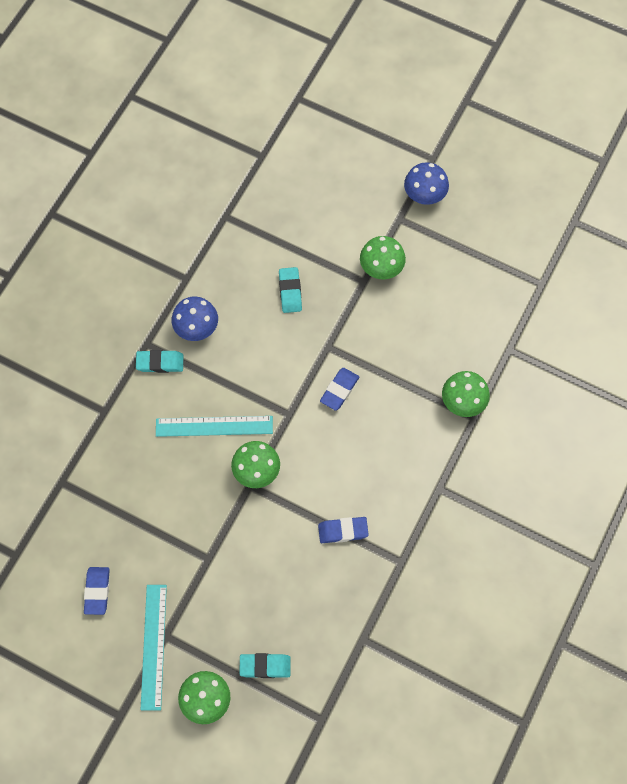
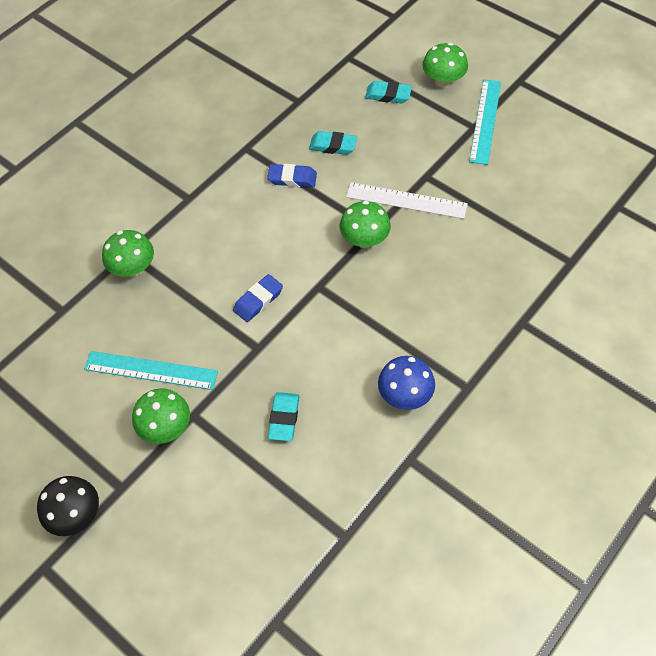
camera: 165 degrees left, 10 degrees down
(97, 591) = (535, 166): blue eraser -> none
(160, 363) = (453, 363): turquoise eraser -> turquoise eraser (333, 146)
(214, 426) = (401, 287): turquoise ruler -> turquoise ruler (151, 370)
(224, 524) = (406, 201): none -> white ruler
(424, 195) = (76, 515): blue mushroom -> black mushroom

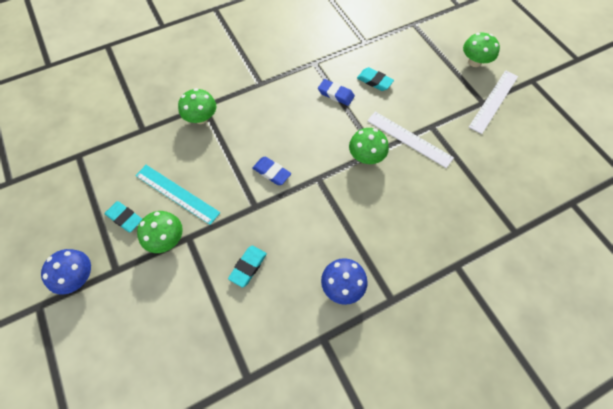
camera: 20 degrees right, 5 degrees up
(76, 515) = (78, 277): black mushroom -> blue mushroom
(258, 300) = (271, 172): blue eraser -> blue eraser turned 60 degrees clockwise
(388, 95) = (430, 59): turquoise eraser -> turquoise eraser (125, 218)
(485, 121) = (494, 101): turquoise ruler -> white ruler

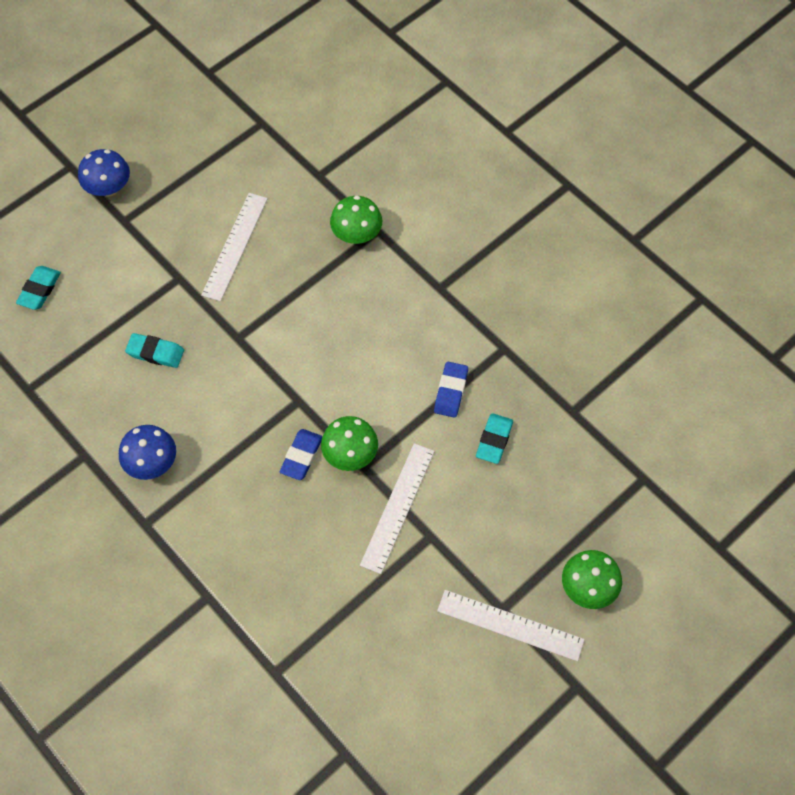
camera: 75 degrees right, 0 degrees up
(125, 218) = (189, 204): turquoise eraser -> turquoise eraser (39, 290)
(166, 239) = (172, 256): green mushroom -> none
(177, 193) = (235, 246): turquoise ruler -> white ruler
(271, 172) = (293, 343): blue eraser -> blue eraser (301, 456)

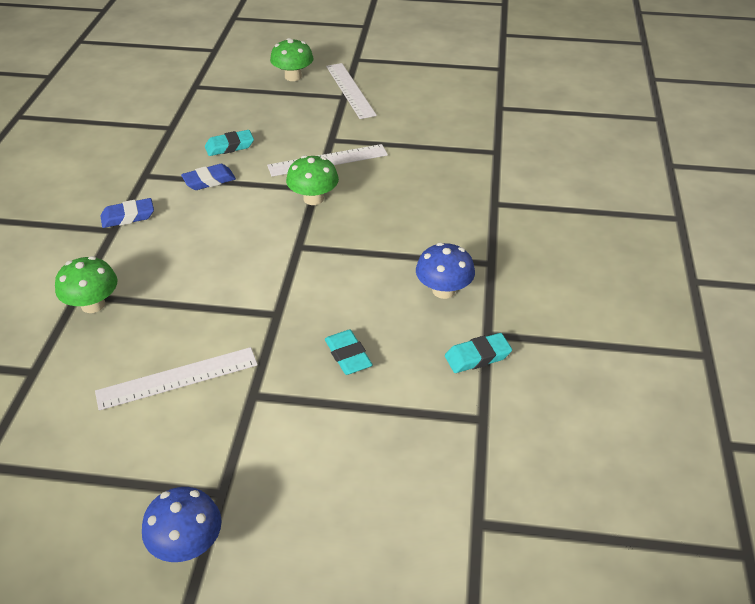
camera: 130 degrees left, 20 degrees down
(39, 290) = (376, 499): turquoise eraser -> turquoise eraser (477, 356)
(301, 456) = (342, 219): blue eraser -> blue eraser (128, 217)

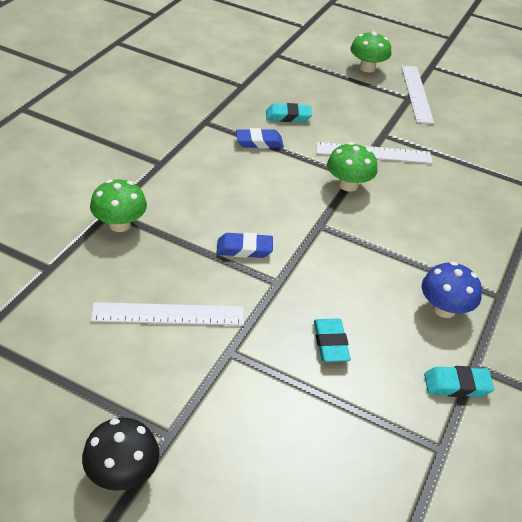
camera: 15 degrees right, 0 degrees up
(128, 217) = (177, 155): blue eraser -> blue eraser (244, 249)
(187, 544) = (122, 473): blue mushroom -> black mushroom

